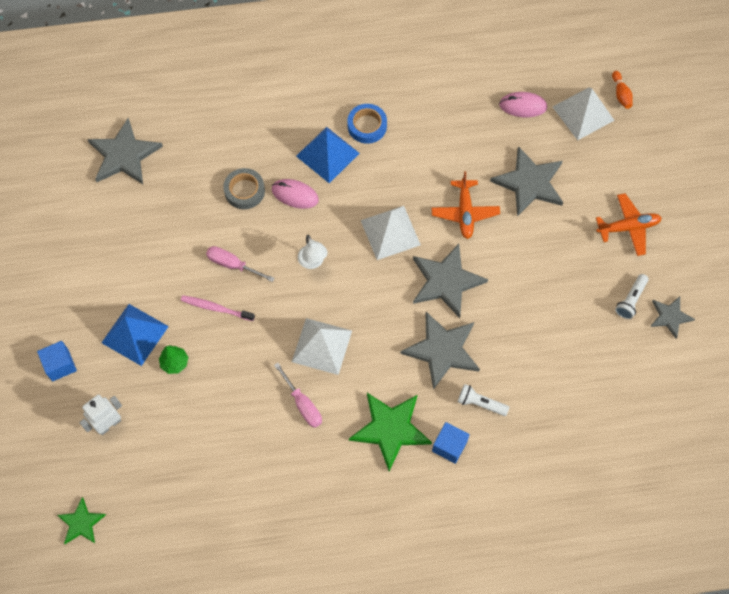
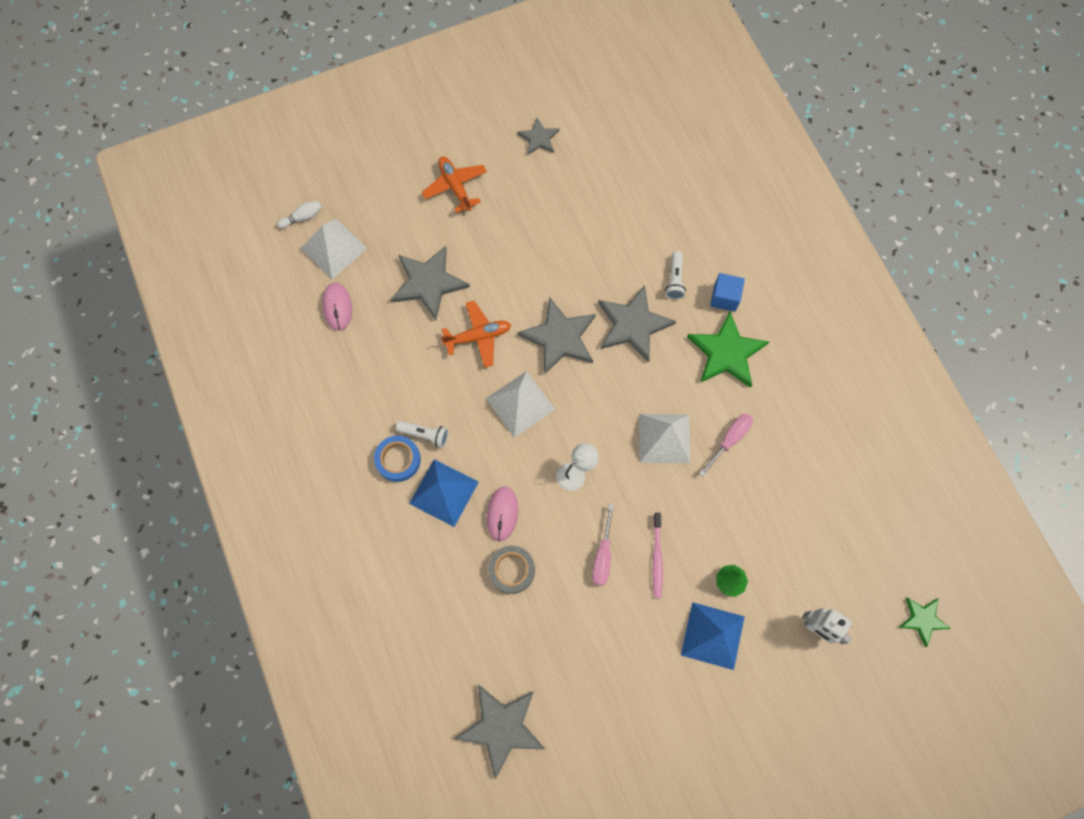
camera: 105 degrees left, 5 degrees up
(60, 365) = (772, 706): blue cube -> none
(621, 94) = (302, 217): orange bowling pin -> white bowling pin
(630, 300) = (531, 172): white flashlight -> white flashlight (425, 435)

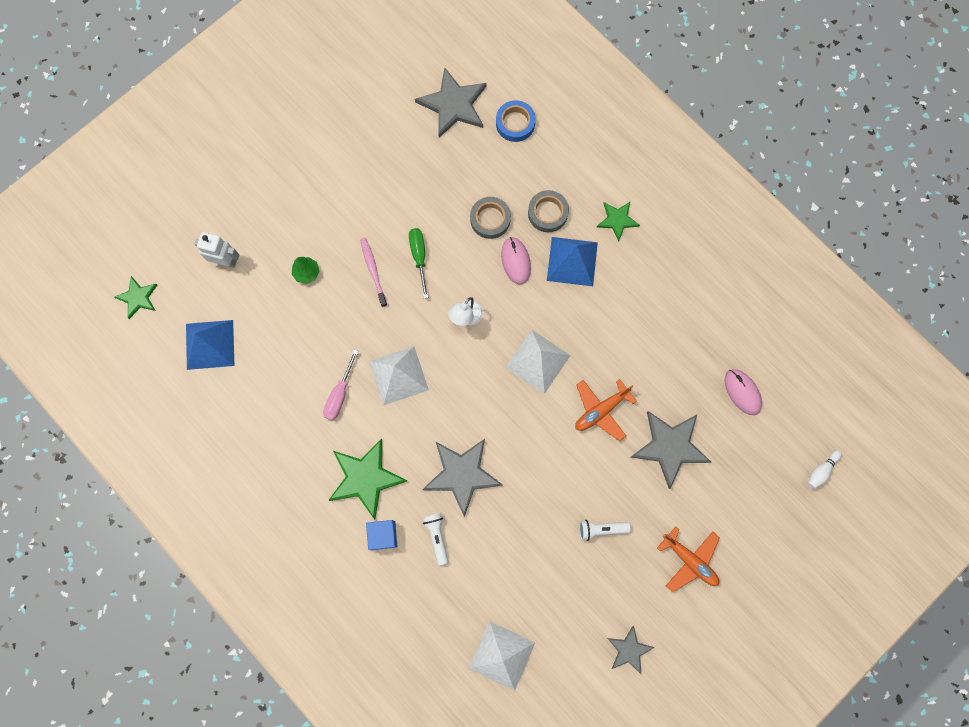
camera: 160 degrees right, 5 degrees up
(333, 248) = (775, 449): white pyramid -> white pyramid (502, 655)
(377, 520) = (617, 220): none -> green star
(398, 460) = (623, 274): blue tape -> blue tape (515, 123)
(425, 435) = (609, 304): white flashlight -> white flashlight (601, 529)
(447, 554) = (547, 213): none -> grey tape
(560, 337) = (526, 437): grey star -> none
(602, 556) = (419, 256): pink screwdriver -> green screwdriver
(712, 635) = (309, 226): blue pyramid -> blue pyramid (210, 344)

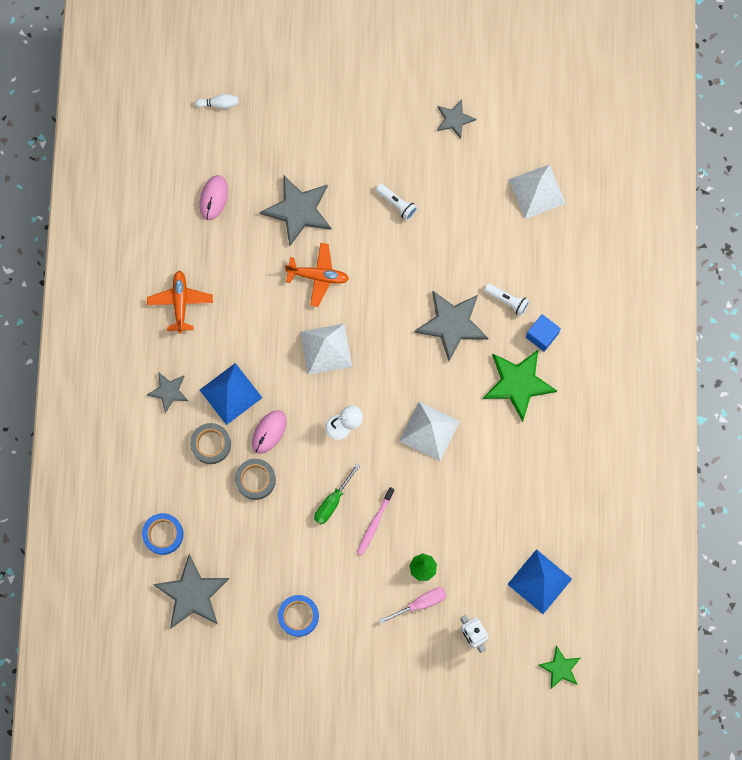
camera: 135 degrees left, 0 degrees up
(339, 395) = (483, 456): pink screwdriver -> pink screwdriver (421, 603)
(364, 158) = (298, 616): none -> blue tape
(437, 536) = (507, 301): white flashlight -> white flashlight turned 90 degrees counterclockwise
(617, 220) = (168, 391): green star -> grey star
(690, 560) = (361, 133): orange plane -> orange plane (180, 302)

